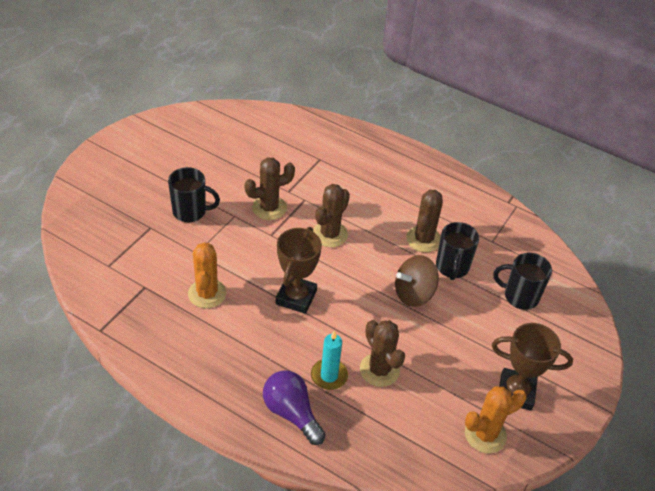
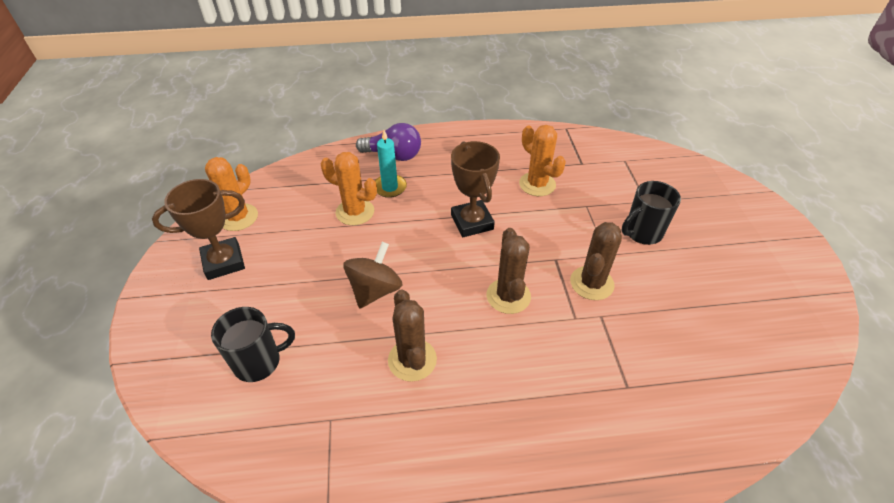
camera: 145 degrees right, 0 degrees up
(379, 370) = (355, 212): brown cactus -> orange cactus
(452, 267) = (356, 346): black mug -> none

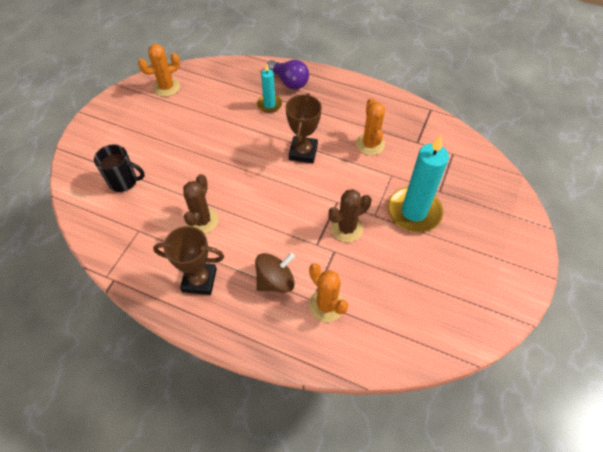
camera: 30 degrees right, 10 degrees up
(224, 262) = (142, 113): brown trophy -> brown trophy (199, 280)
(355, 212) = (236, 113): orange cactus -> orange cactus (326, 305)
(375, 290) = (211, 169): brown spinning top -> brown spinning top (275, 281)
(508, 296) = (286, 211): brown cactus -> none
(642, 232) = (414, 212): black mug -> turquoise candle

